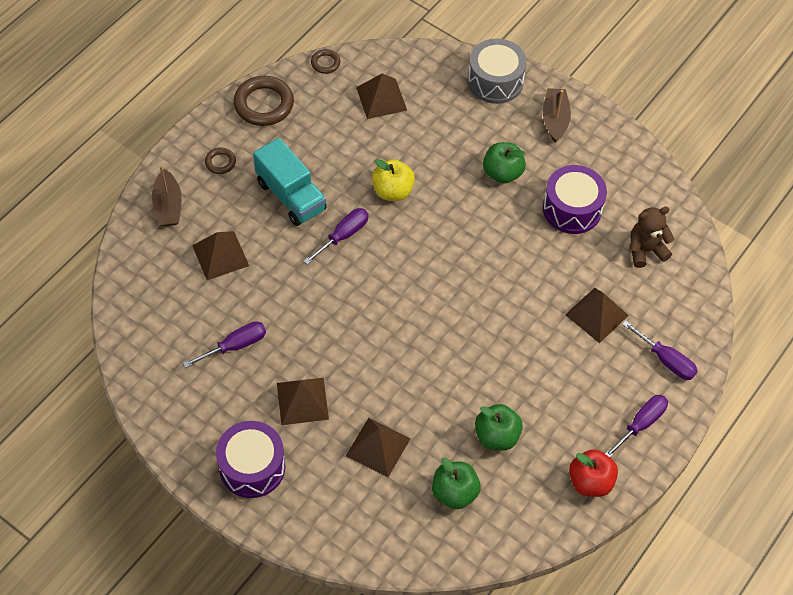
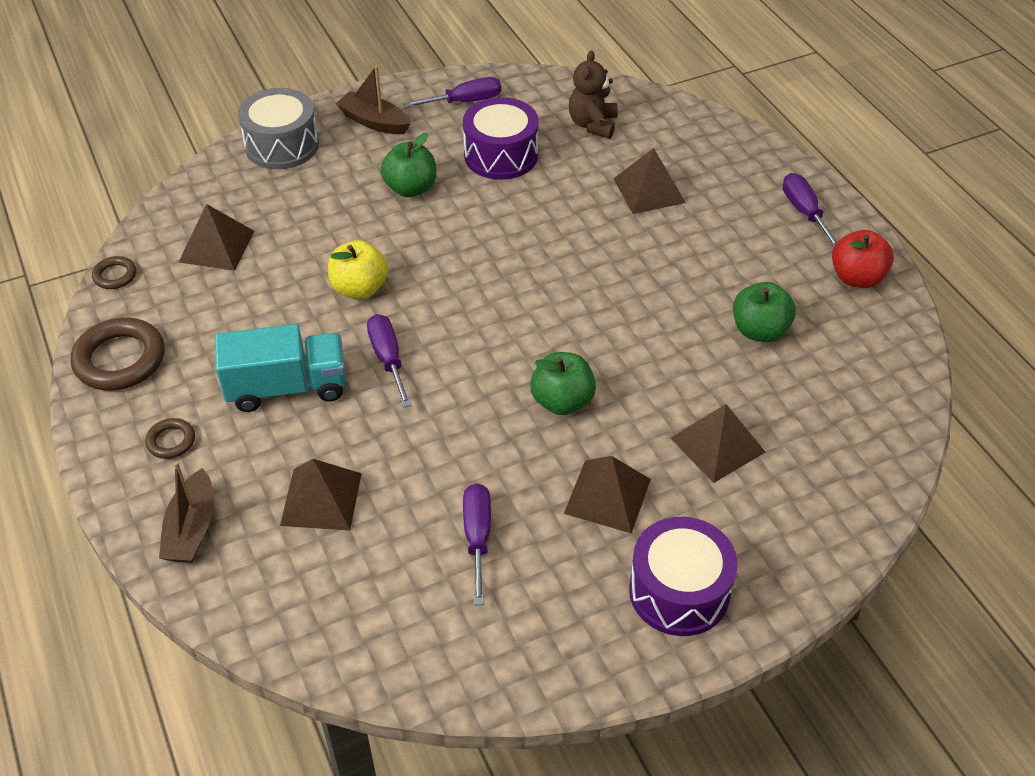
camera: 60 degrees left, 10 degrees down
(168, 206) = (192, 529): brown boat -> brown boat turned 75 degrees clockwise
(454, 493) = (817, 397): green apple -> green apple (562, 401)
(666, 360) = (736, 164): purple screwdriver -> purple screwdriver (465, 101)

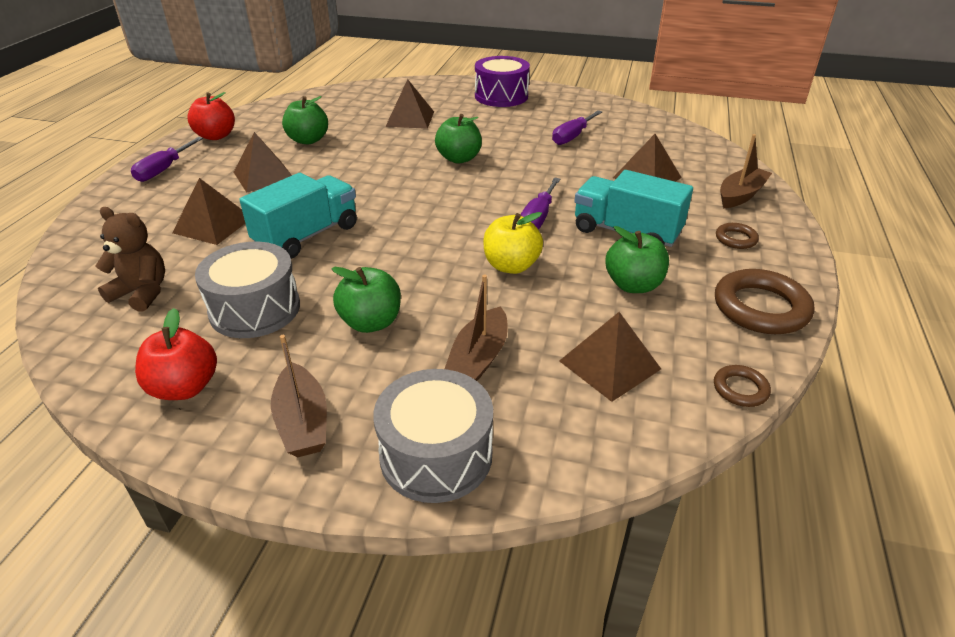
camera: 140 degrees left, 10 degrees down
(241, 325) = (633, 285): none -> green apple
(311, 205) = (479, 357): none -> brown boat
(465, 101) = (185, 387): purple screwdriver -> red apple
(501, 155) = (255, 309): purple drum -> grey drum
(560, 223) = (307, 236): none -> turquoise truck
(592, 124) = (142, 293): brown teddy bear -> brown teddy bear turned 120 degrees counterclockwise
(607, 496) = (489, 125): brown pyramid -> brown pyramid (264, 176)

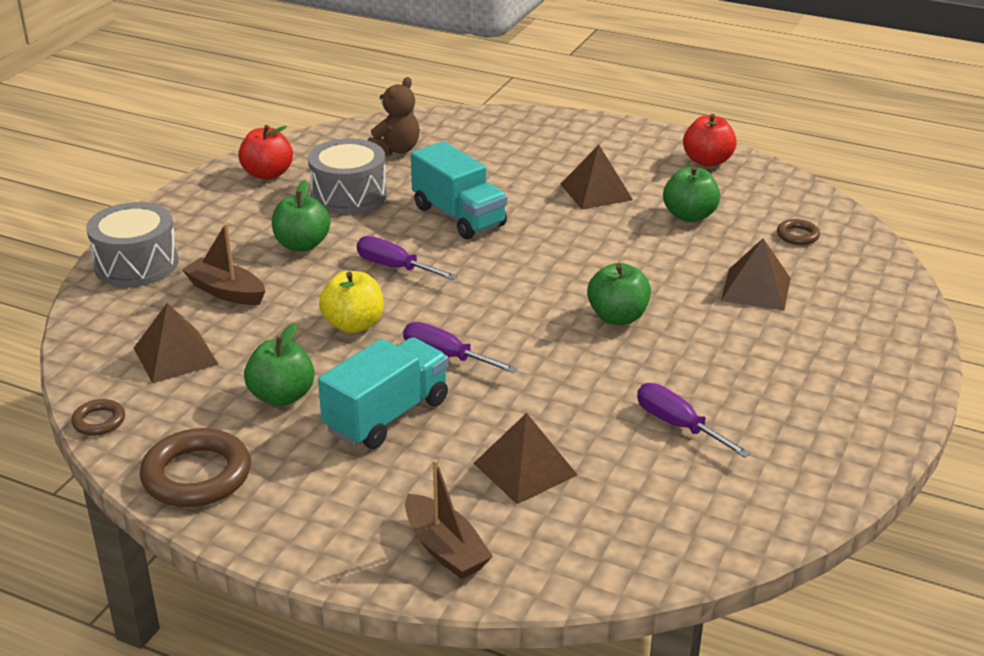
camera: 100 degrees right, 5 degrees down
(164, 170) = (622, 140): purple screwdriver -> purple screwdriver (395, 267)
(213, 225) = (497, 171): brown pyramid -> none
(302, 422) = (203, 216): brown boat -> none
(501, 96) = (852, 379): purple drum -> none
(736, 239) = (335, 503): brown ring -> brown ring (797, 235)

